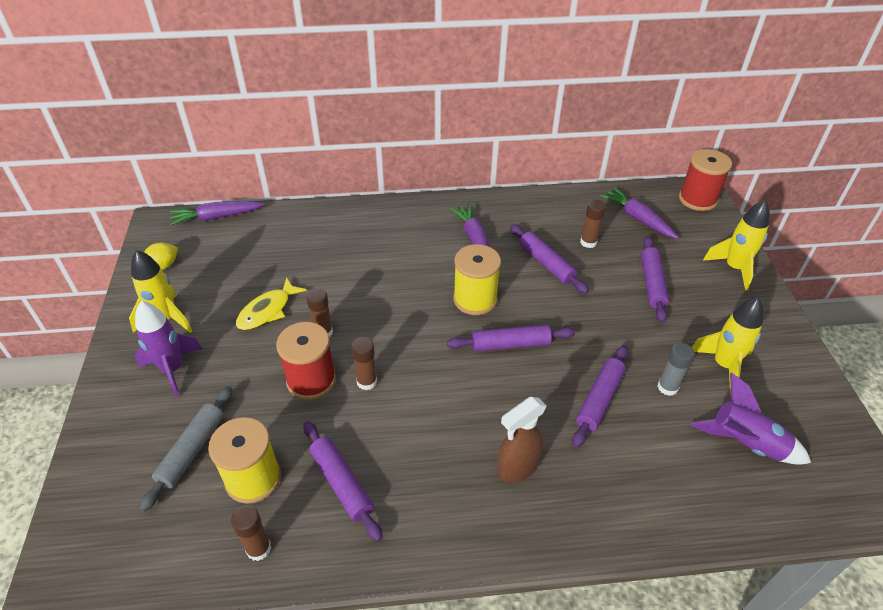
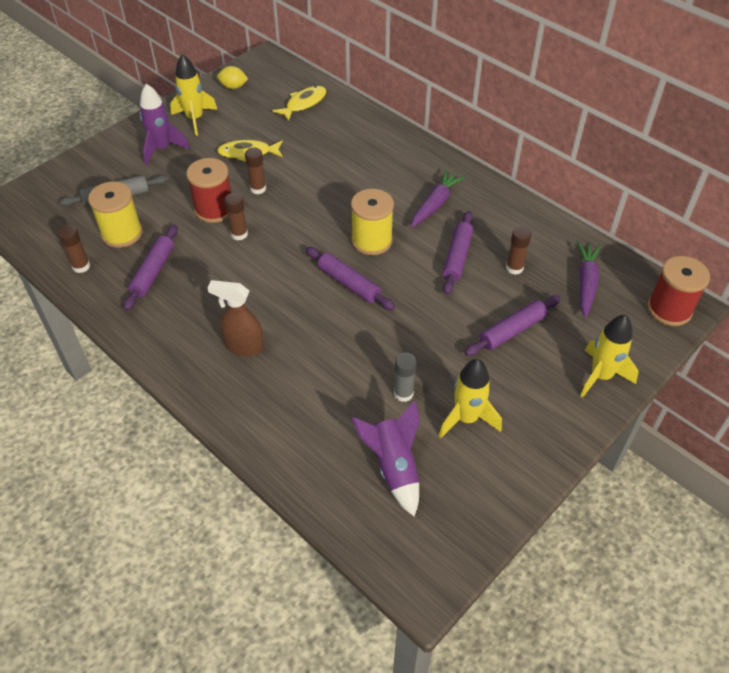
camera: 50 degrees right, 5 degrees up
(217, 217) = (300, 76): purple carrot -> none
(255, 237) = (304, 104): none -> yellow fish
(599, 400) = (348, 359): purple rolling pin -> none

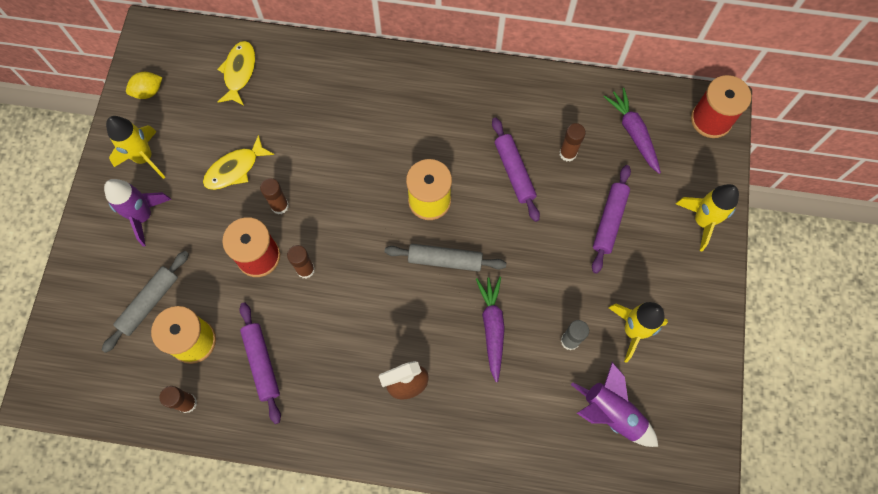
camera: 35 degrees left, 20 degrees up
(349, 283) = (445, 260): purple rolling pin -> grey rolling pin
(435, 204) = (453, 123): purple carrot -> purple carrot (492, 328)

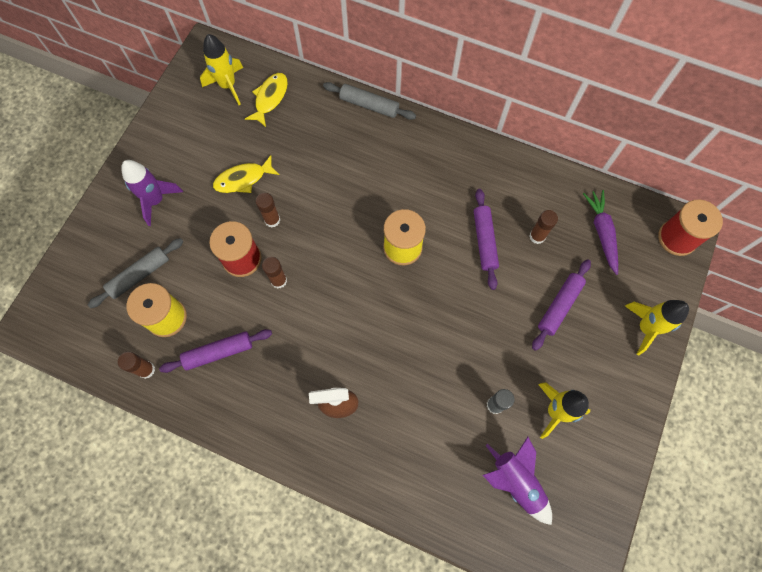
camera: 15 degrees right, 0 degrees up
(144, 158) = (171, 152): yellow rocket -> yellow rocket (228, 85)
(148, 92) = (190, 97): yellow lemon -> none
(261, 363) = (218, 352): purple rolling pin -> purple rolling pin turned 75 degrees clockwise
(445, 260) = (402, 303): grey rolling pin -> grey rolling pin (369, 105)
(492, 328) = (428, 374): purple carrot -> none

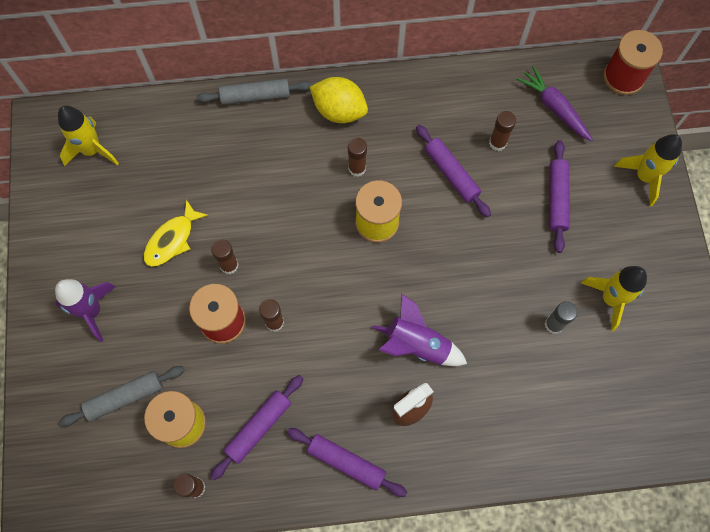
camera: 30 degrees left, 0 degrees up
(139, 275) = (125, 397): grey rolling pin -> grey rolling pin turned 45 degrees clockwise
(265, 417) = (346, 463): none -> purple rolling pin
(270, 98) = (147, 141): yellow fish -> none
(412, 198) = (357, 168): none -> brown glue stick
(426, 148) = (339, 111): none -> yellow lemon
(516, 482) = (614, 384): purple rocket -> purple rocket (417, 345)

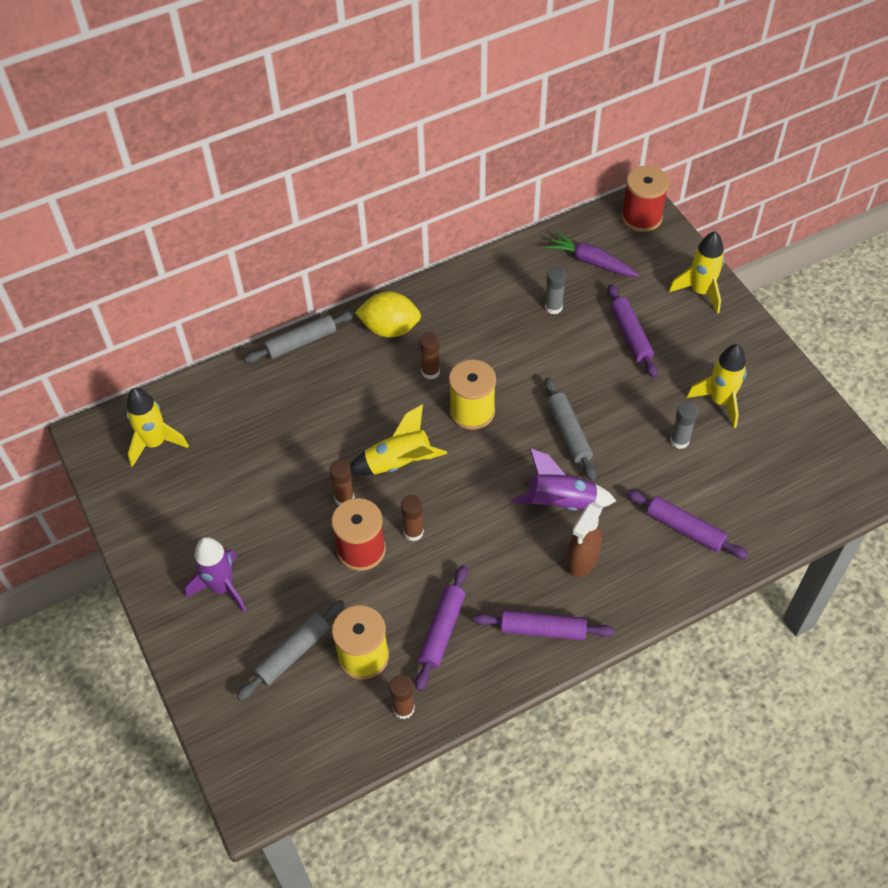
camera: 20 degrees left, 15 degrees down
(172, 239) = (276, 495): yellow fish -> none
(290, 249) = (399, 463): none -> yellow rocket
(451, 174) = (523, 347): purple rolling pin -> purple rolling pin (685, 528)
(454, 278) = (569, 433): none -> grey rolling pin
(497, 143) = (553, 307): brown glue stick -> grey glue stick

